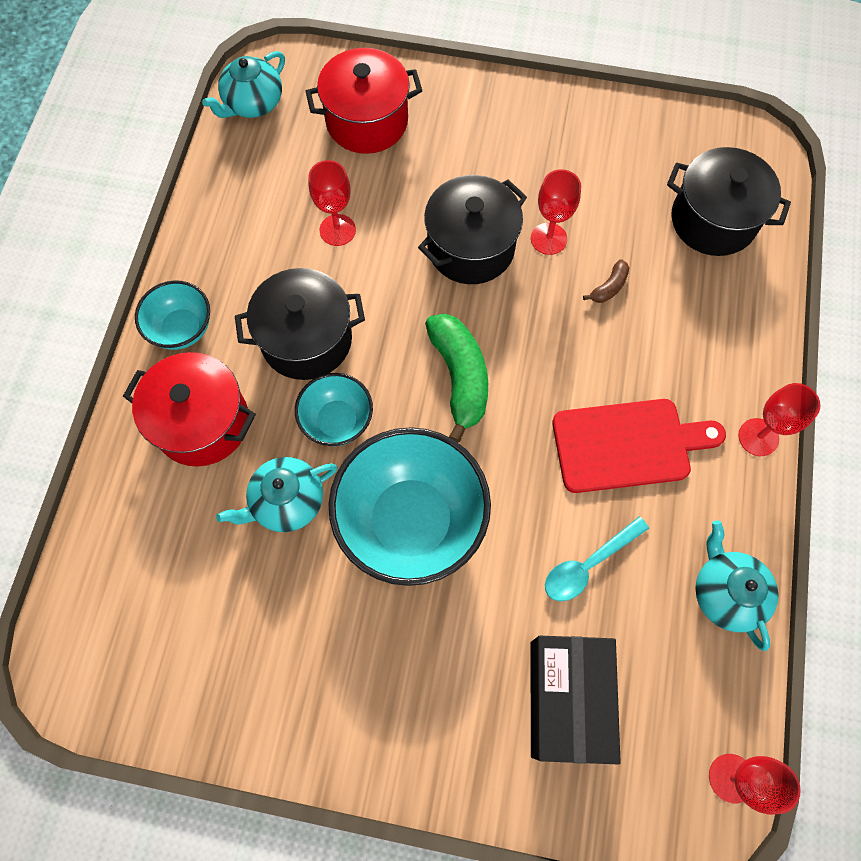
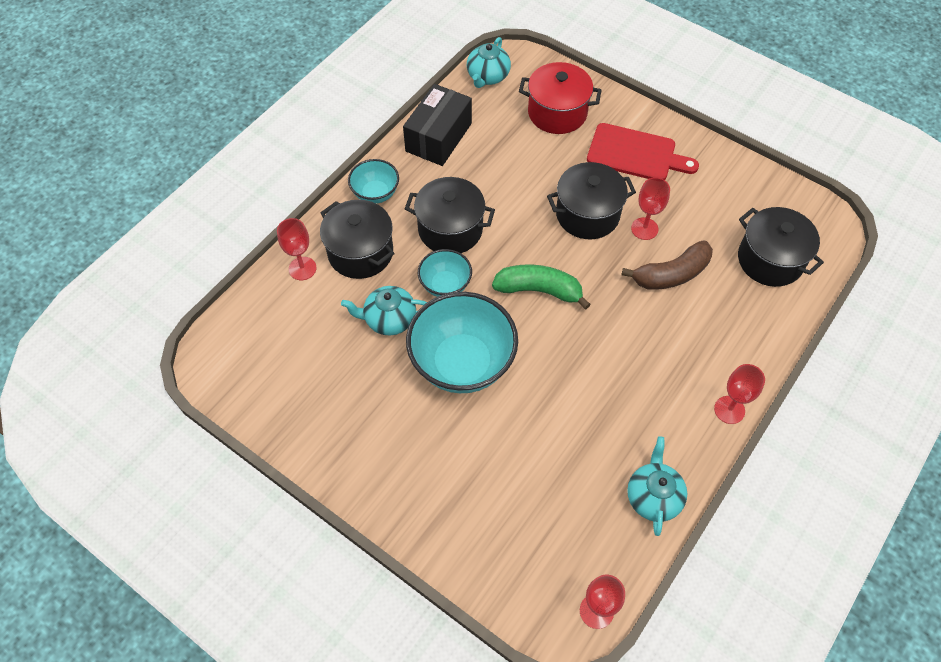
camera: 25 degrees right, 10 degrees down
(202, 422) = (360, 252): red pot -> black pot
(253, 103) = (487, 76): turquoise teapot -> turquoise teapot turned 45 degrees counterclockwise
(337, 230) = (504, 171): red goblet -> red goblet (302, 268)
(459, 377) = (539, 290): green banana -> green banana turned 90 degrees counterclockwise
(567, 699) = (509, 513): black box -> black box (438, 137)
(588, 565) = (566, 438): turquoise spoon -> none
(609, 287) = (671, 274): brown banana -> brown banana, size x2.13
(628, 444) = (632, 377): red cutting board -> red cutting board (636, 154)

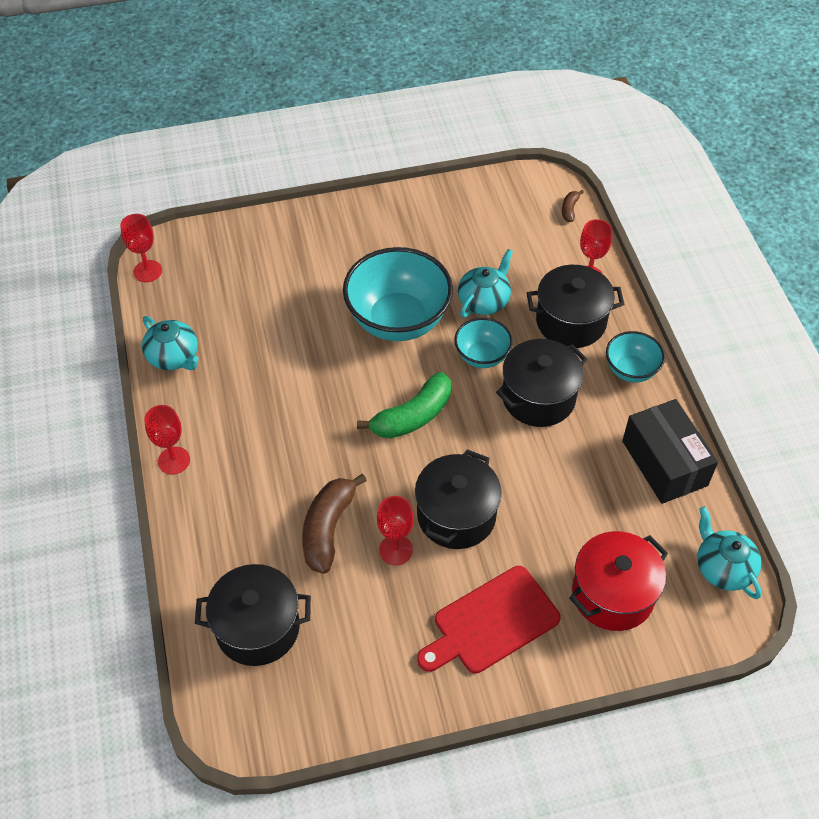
camera: 130 degrees right, 5 degrees down
(231, 326) = (569, 209): none -> brown banana

